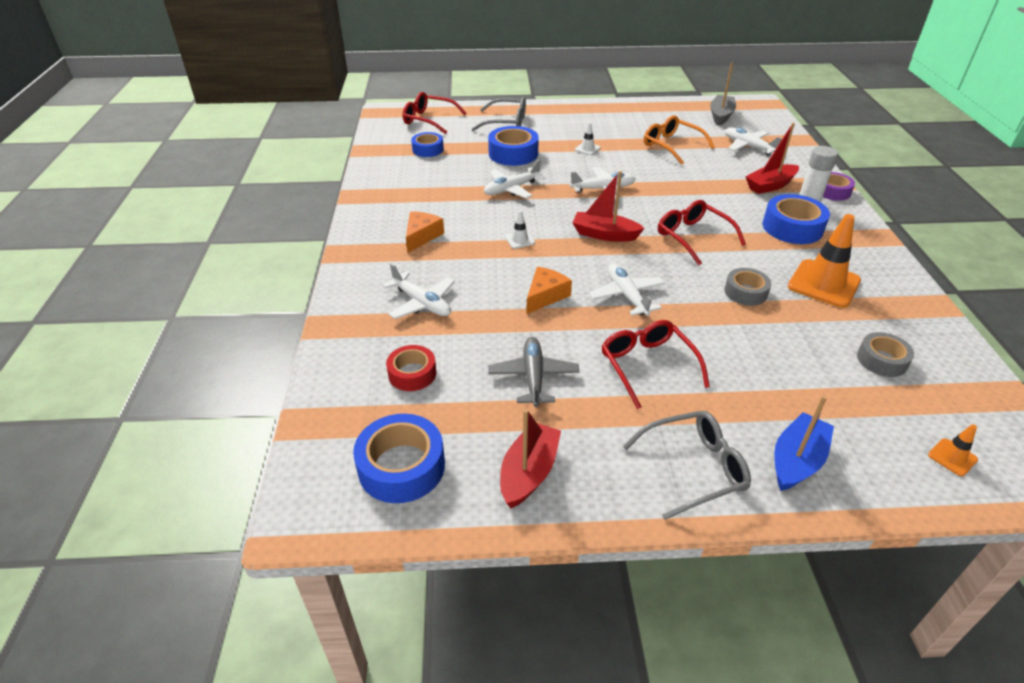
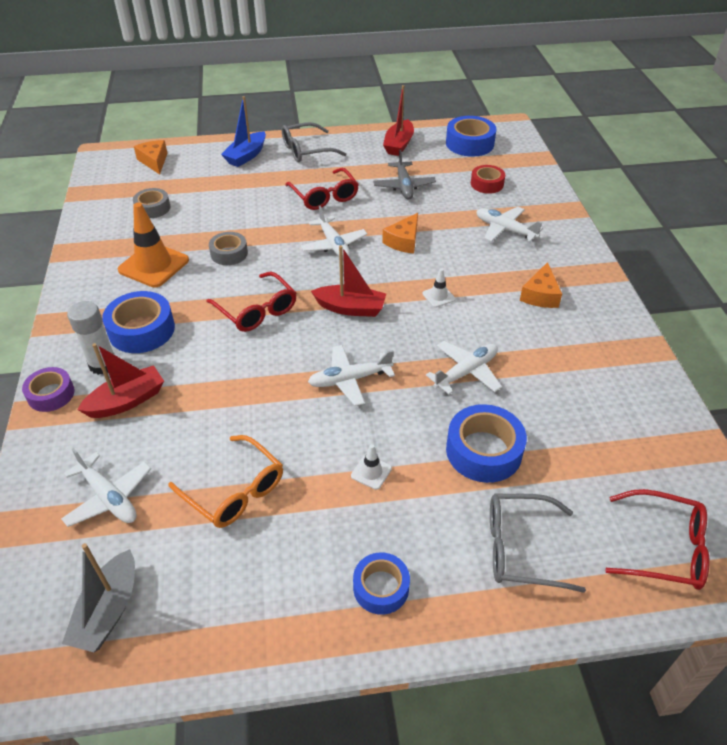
camera: 175 degrees right, 5 degrees up
(428, 149) = (616, 452): blue tape -> blue tape (381, 587)
(952, 457) = (154, 161): orange traffic cone -> orange cheese

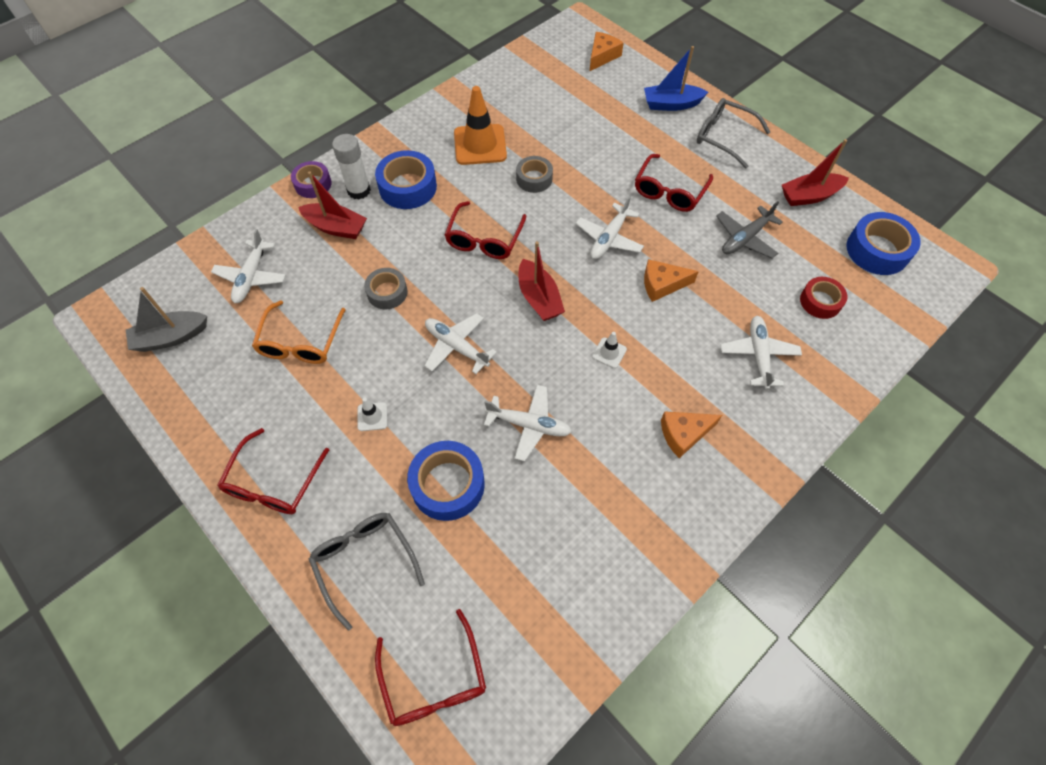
camera: 55 degrees right, 15 degrees up
(153, 208) = (544, 97): grey tape -> grey tape (387, 292)
(381, 587) = (273, 482): blue tape -> red glasses

